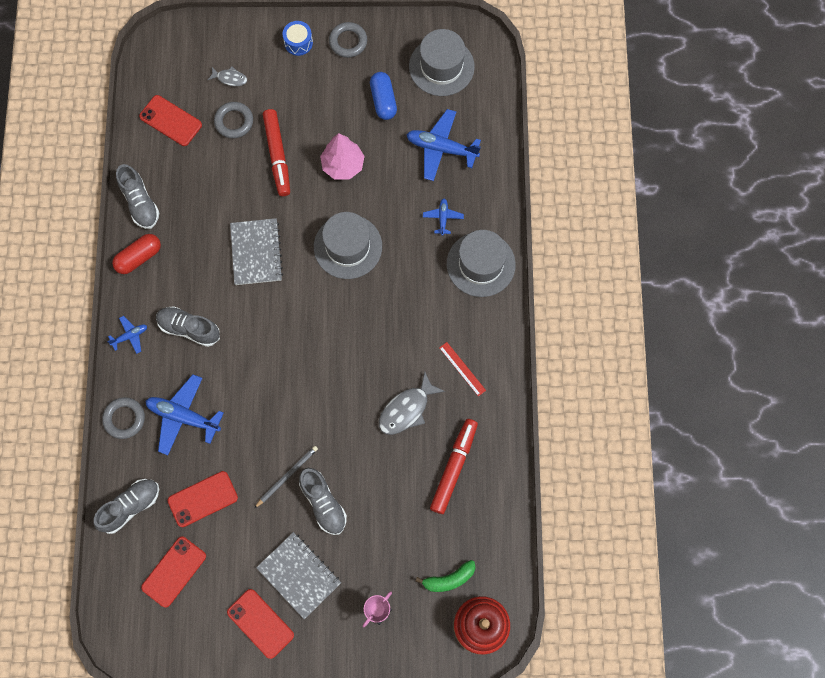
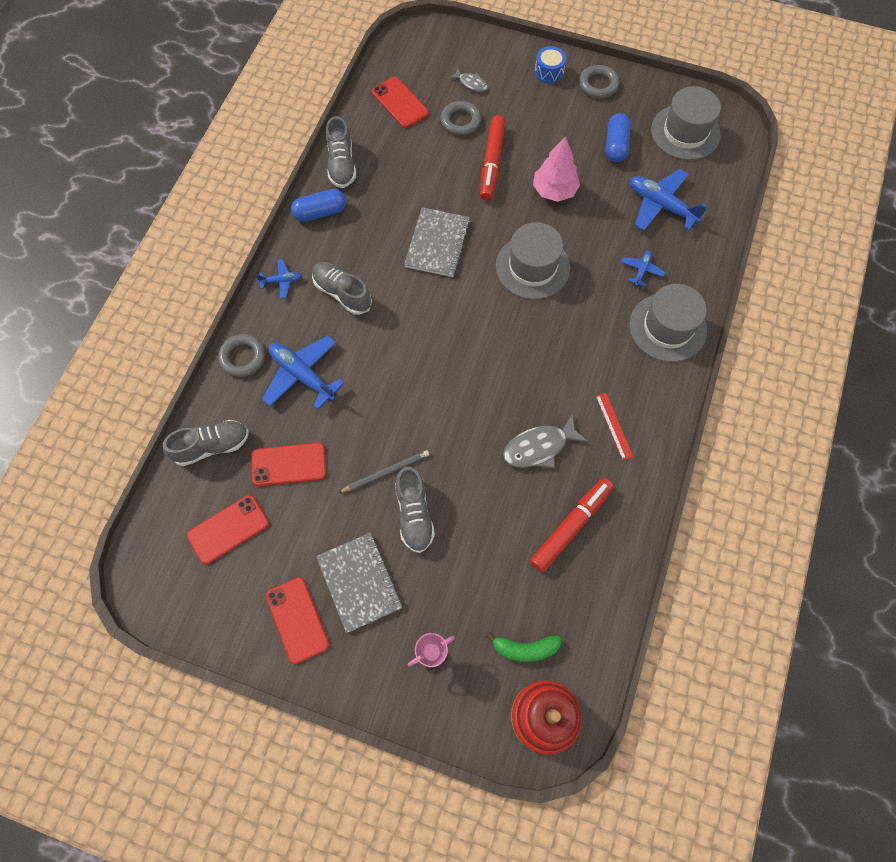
camera: 20 degrees right, 5 degrees down
(139, 257) = (320, 212): red capsule -> blue capsule

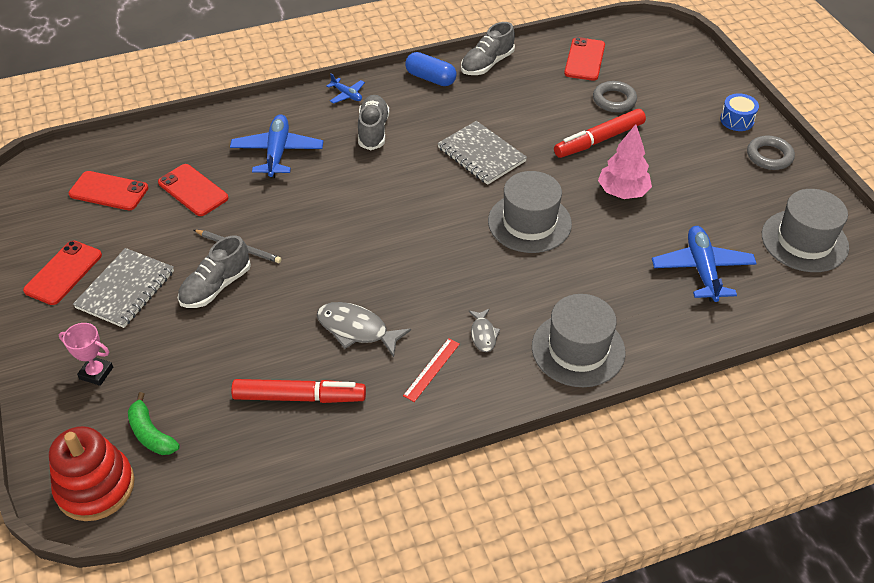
camera: 50 degrees right, 20 degrees down
(212, 446) = (170, 143): grey shoe -> none
(242, 357) = (260, 114): grey ring -> none
(437, 244) = (481, 155): grey notebook -> grey notebook turned 75 degrees clockwise
(471, 83) = (658, 84): grey fish -> grey fish (483, 334)
(615, 145) = (723, 203): blue capsule -> none
(641, 270) = (615, 295): blue plane -> none

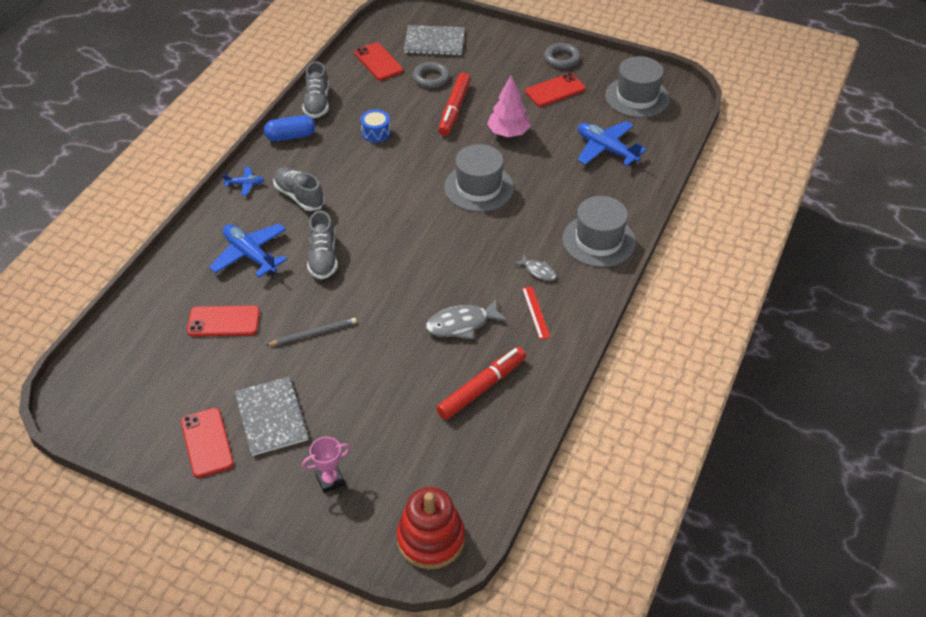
camera: 45 degrees left, 0 degrees up
(109, 191) = (157, 367): red phone -> red phone (555, 90)
(151, 434) = (421, 482): green banana -> none
(216, 287) = (334, 368): grey shoe -> grey shoe (323, 258)
(481, 155) = (393, 165): grey notebook -> grey notebook (434, 42)
(737, 120) = (518, 47): blue drum -> blue drum (376, 133)

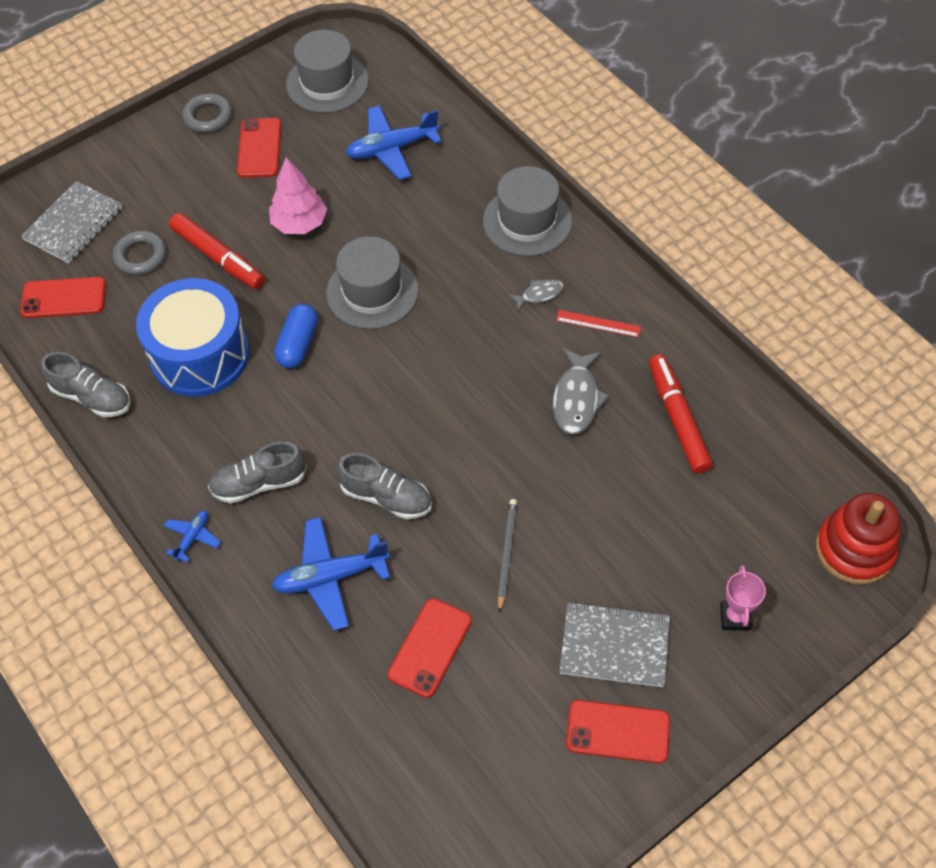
camera: 60 degrees left, 10 degrees up
(291, 136) = (136, 451): blue capsule -> blue capsule (298, 344)
(376, 133) = (200, 355): blue drum -> blue drum, size x2.37

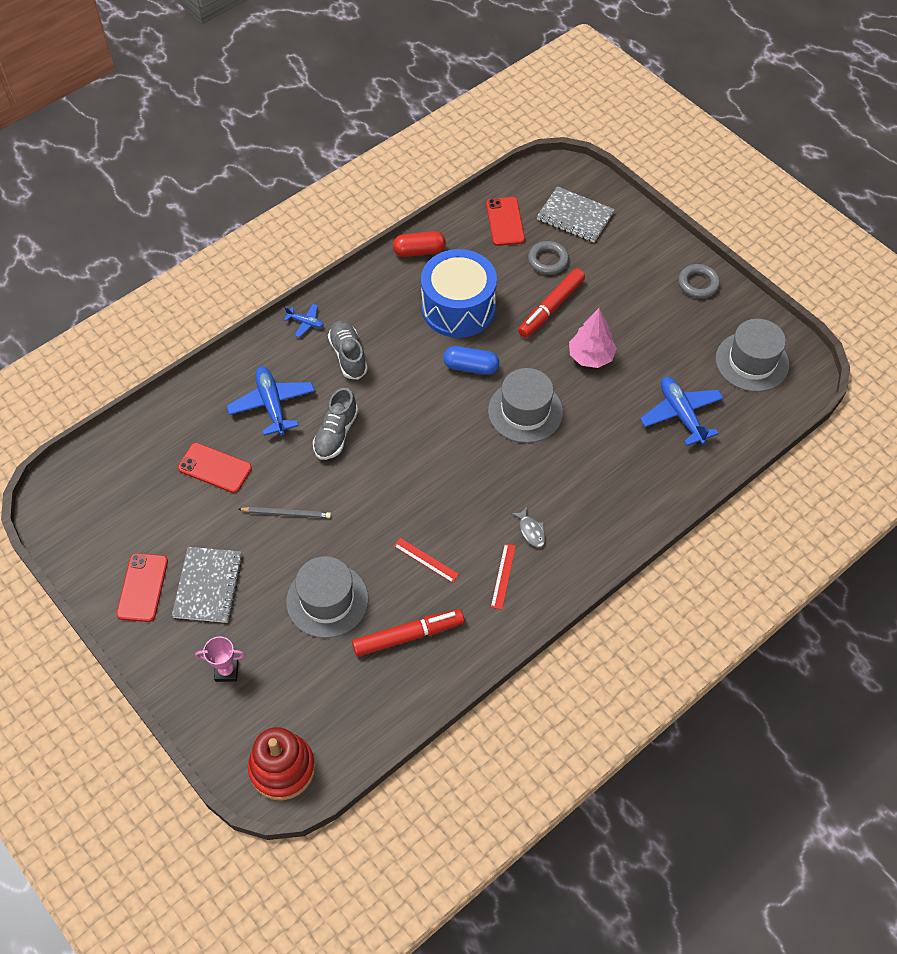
camera: 85 degrees right, 0 degrees up
(92, 397) = (419, 251): grey shoe -> red capsule
(259, 148) = (668, 322): red phone -> none
(527, 221) = (611, 520): grey hat -> grey hat (327, 600)
(576, 399) = (426, 560): grey fish -> red ruler

